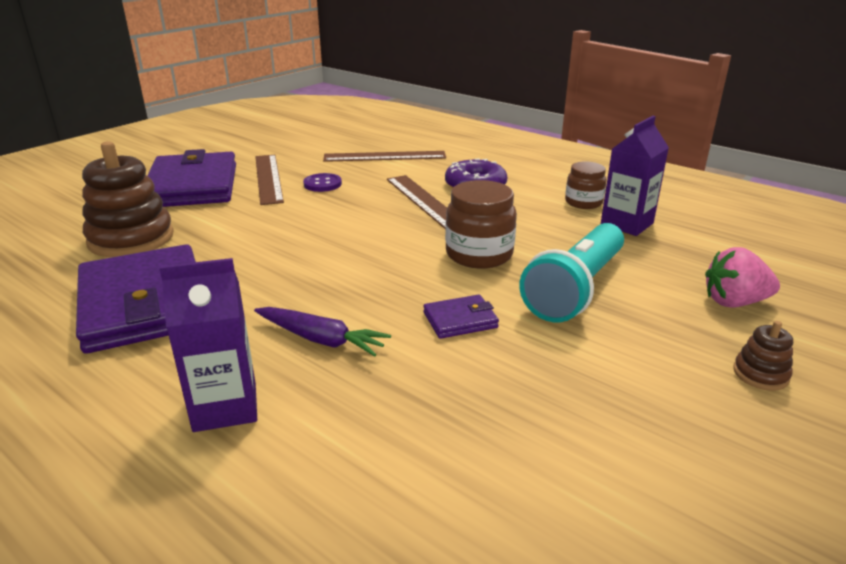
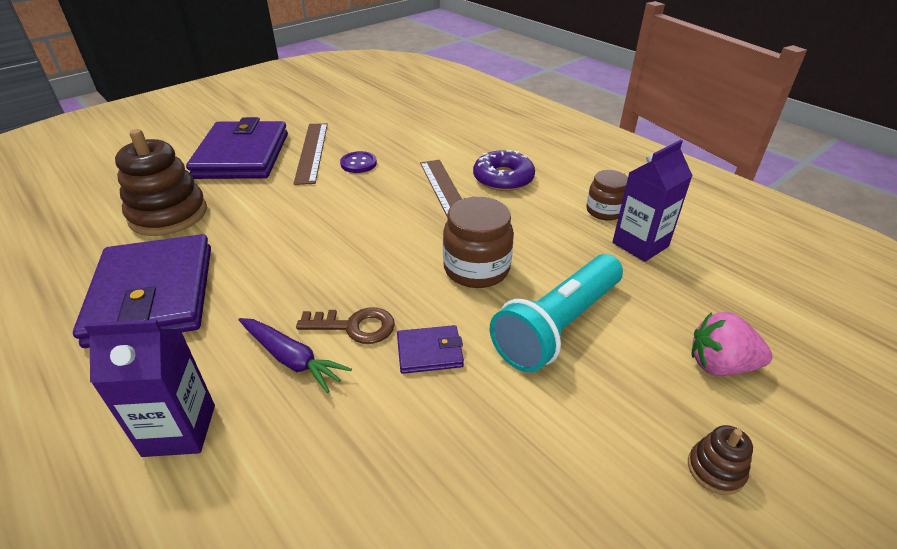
camera: 10 degrees right, 10 degrees up
(376, 308) = (355, 326): none -> brown key
(384, 156) = (428, 133): brown ruler -> none

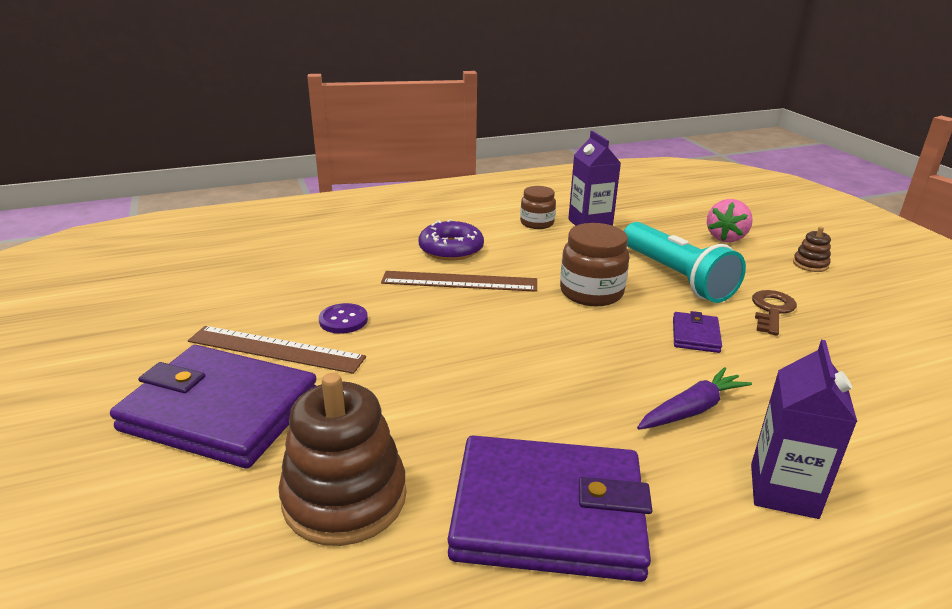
camera: 70 degrees left, 10 degrees down
(355, 326) = (653, 367): brown key -> brown key (772, 310)

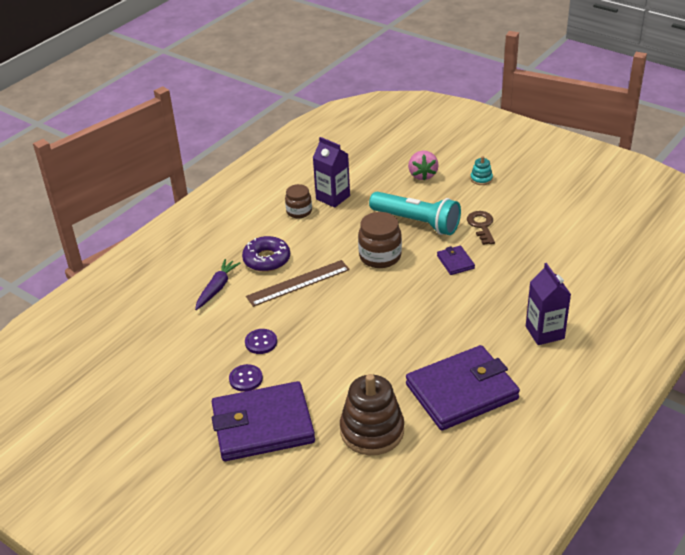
camera: 30 degrees left, 10 degrees up
(275, 349) = (246, 379): brown ruler -> purple button
(692, 409) = (483, 309): purple carrot -> purple carrot (217, 288)
(810, 264) = (481, 179): brown stacking toy -> turquoise stacking toy

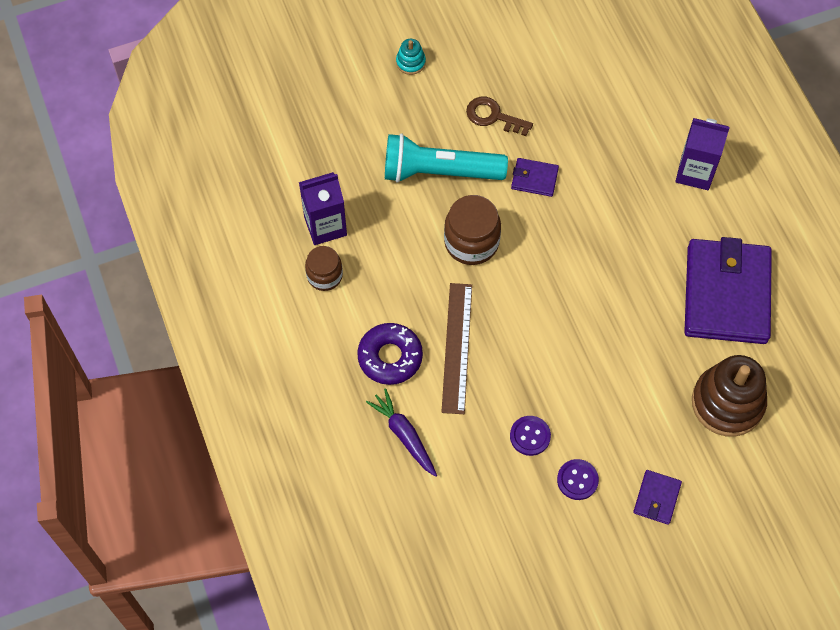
camera: 60 degrees left, 25 degrees up
(263, 425) = (657, 498): purple wallet -> purple wallet, size x0.43
(417, 222) = (439, 172): turquoise flashlight -> turquoise flashlight turned 150 degrees counterclockwise
(422, 175) = (356, 112): pink strawberry -> none

